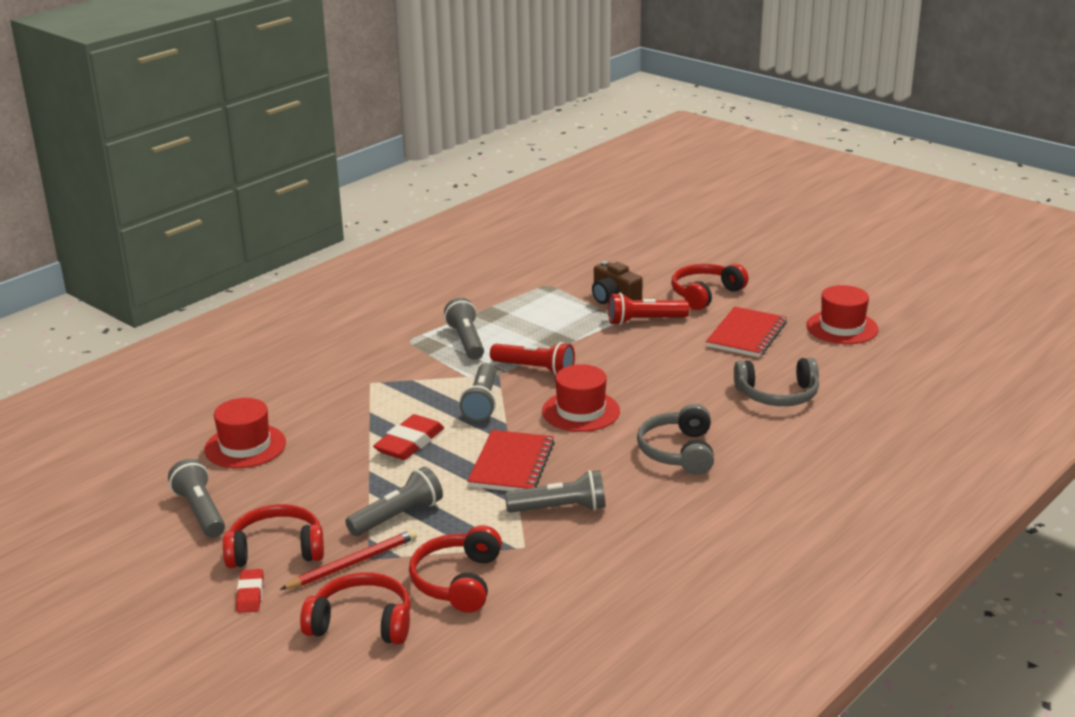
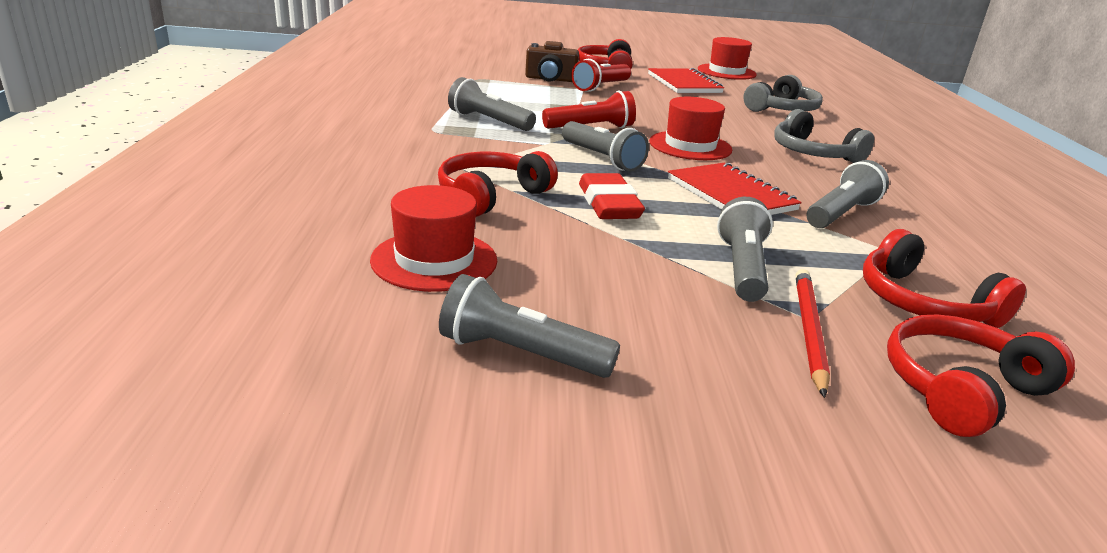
camera: 45 degrees left, 0 degrees up
(250, 594) = (795, 426): red eraser -> none
(276, 549) = (705, 355): red headphones -> red headphones (491, 196)

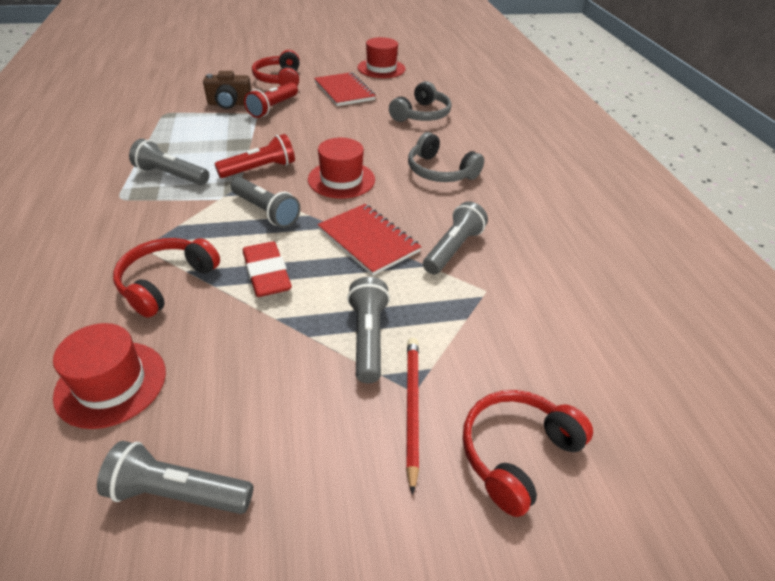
camera: 10 degrees left, 15 degrees up
(923, 303) = (502, 352): red headphones -> none

